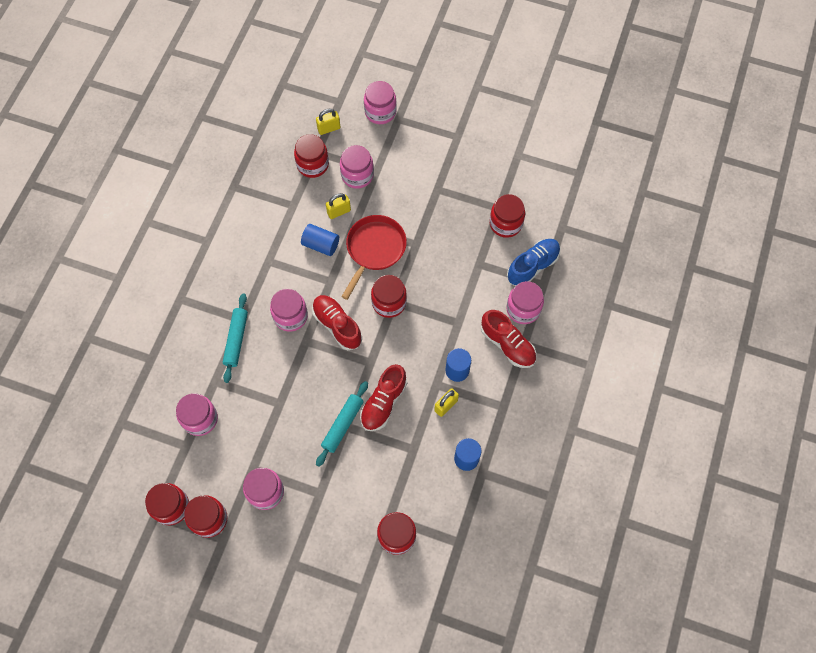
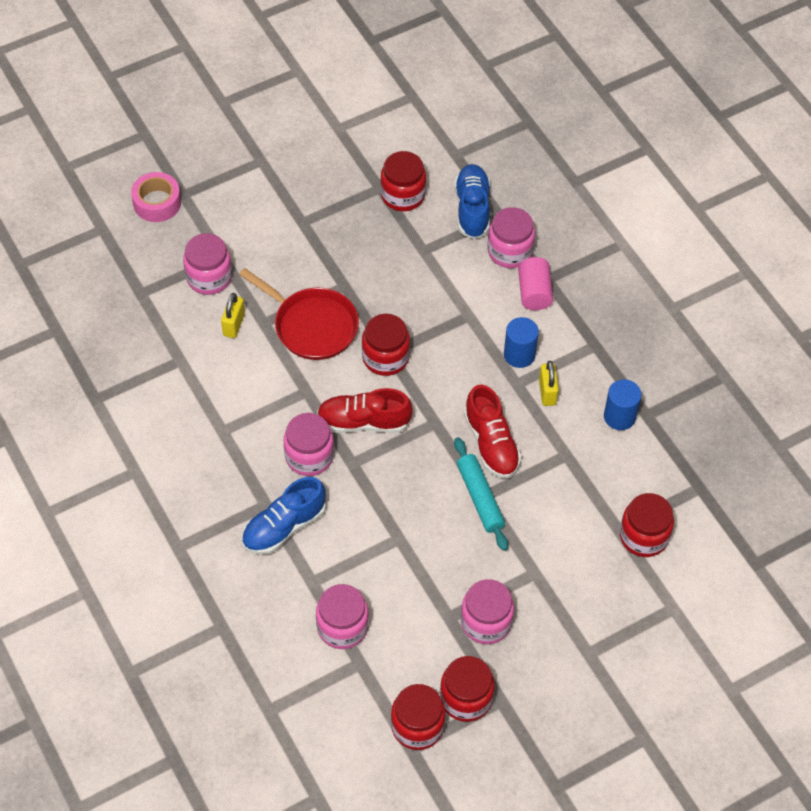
camera: 50 degrees left, 10 degrees down
(236, 340) = (284, 527): turquoise rolling pin -> blue shoe
(312, 164) = (151, 307): red jar -> none
(321, 244) = (255, 369): blue cylinder -> none
(329, 128) = (124, 261): yellow padlock -> none
(374, 249) = (312, 326): red pan -> red pan turned 150 degrees clockwise
(380, 112) = (157, 203): pink jar -> pink tape
(507, 344) = (534, 292): red shoe -> pink cylinder

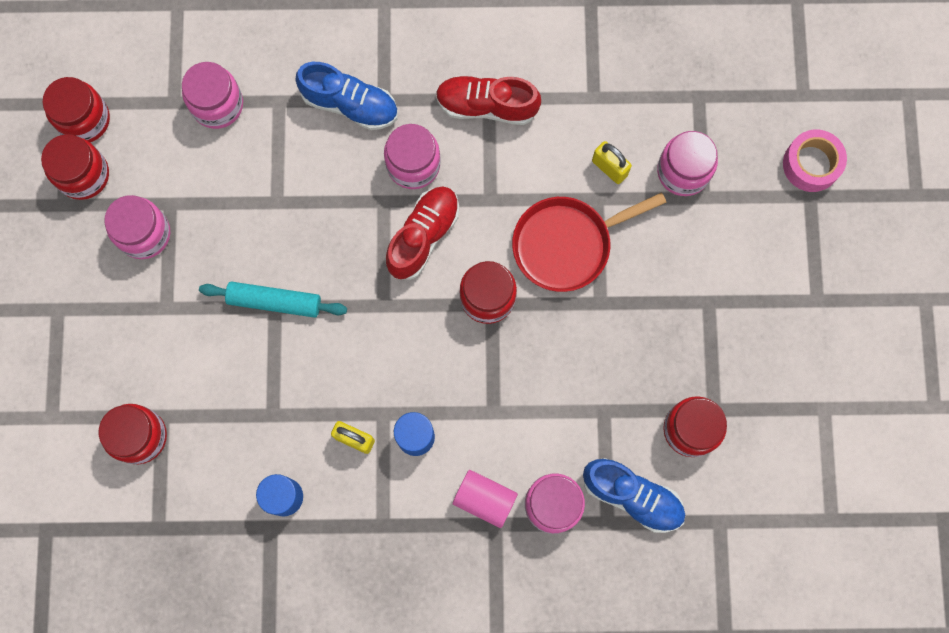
camera: 120 degrees right, 20 degrees up
(284, 527) = (350, 104): blue shoe -> blue shoe turned 120 degrees clockwise
(491, 443) = (328, 347): red shoe -> red shoe (486, 106)

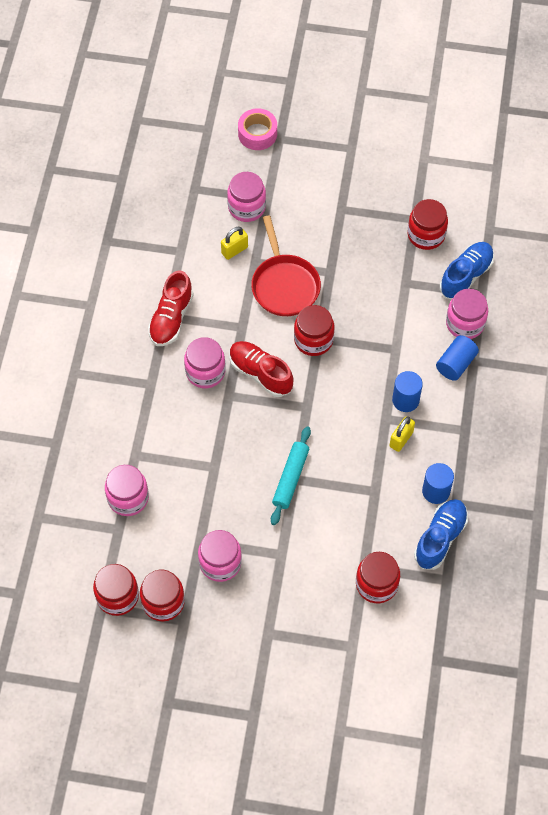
camera: 80 degrees left, 15 degrees down
(350, 104) = (149, 407): blue shoe -> blue shoe (440, 538)
(485, 499) = (455, 364): pink cylinder -> blue cylinder

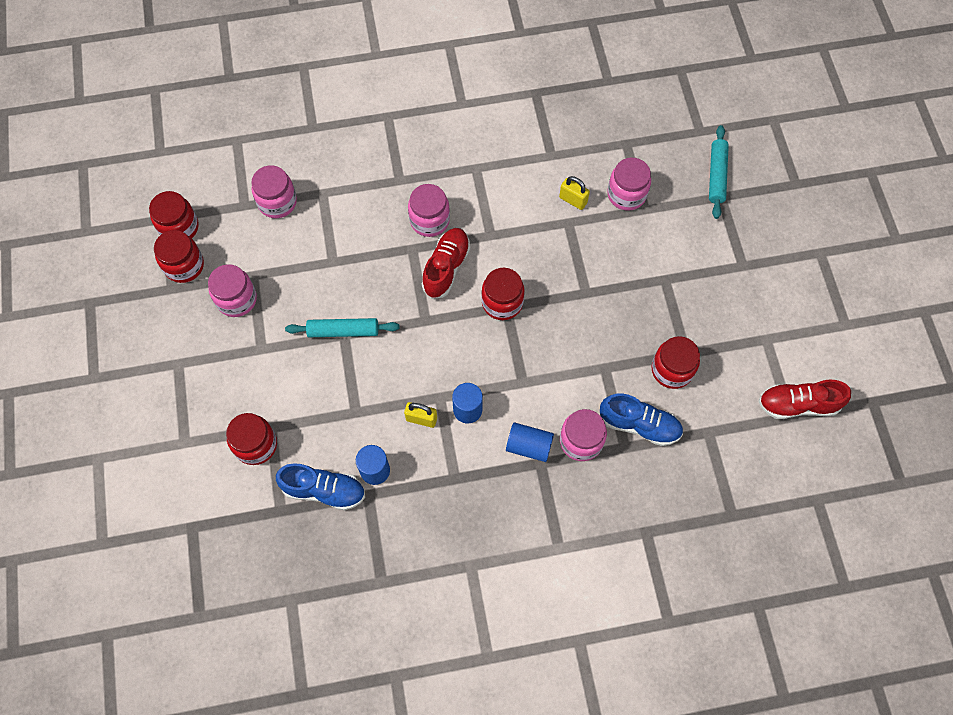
camera: 70 degrees right, 5 degrees up
(171, 318) = (475, 173): red shoe -> red shoe (797, 404)
(257, 134) = (716, 175): pink tape -> turquoise rolling pin
(284, 285) = (553, 256): red pan -> none

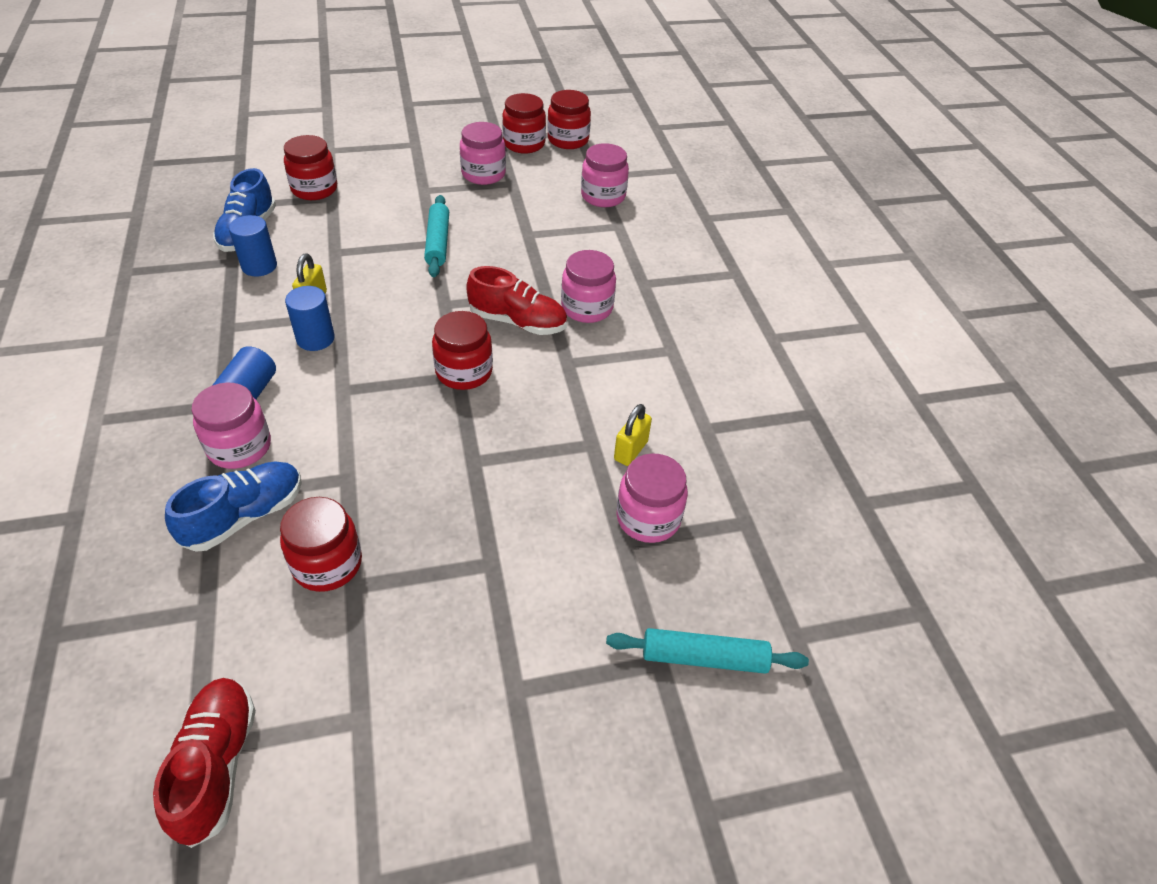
camera: 85 degrees right, 20 degrees down
(639, 425) = (245, 516): blue shoe -> blue shoe turned 150 degrees counterclockwise

